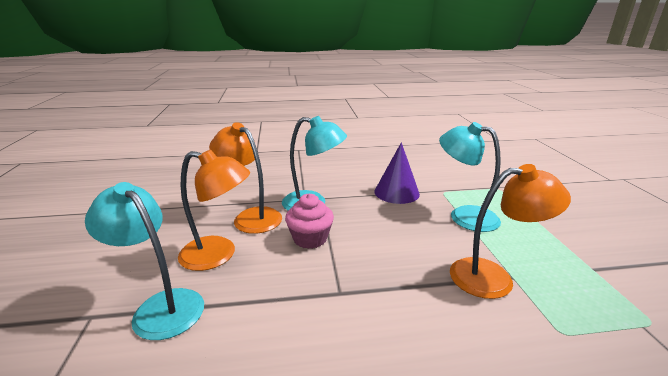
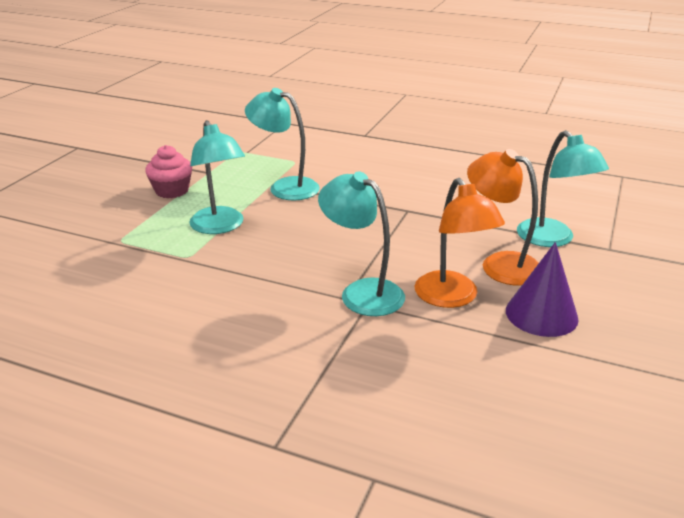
camera: 150 degrees left, 5 degrees up
(310, 238) = (399, 252): pink cupcake -> pink cupcake (172, 191)
(396, 192) = (241, 274): purple cone -> purple cone (541, 314)
(493, 277) = (285, 187): orange lamp -> turquoise lamp

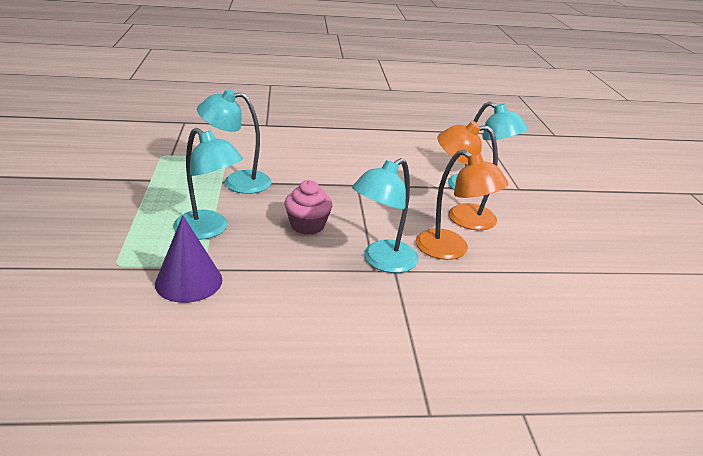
camera: 30 degrees left, 0 degrees up
(172, 191) = (128, 204): pink cupcake -> pink cupcake (307, 225)
(362, 292) = (382, 262): turquoise lamp -> turquoise lamp turned 60 degrees counterclockwise
(541, 314) = (519, 248): purple cone -> purple cone (189, 281)

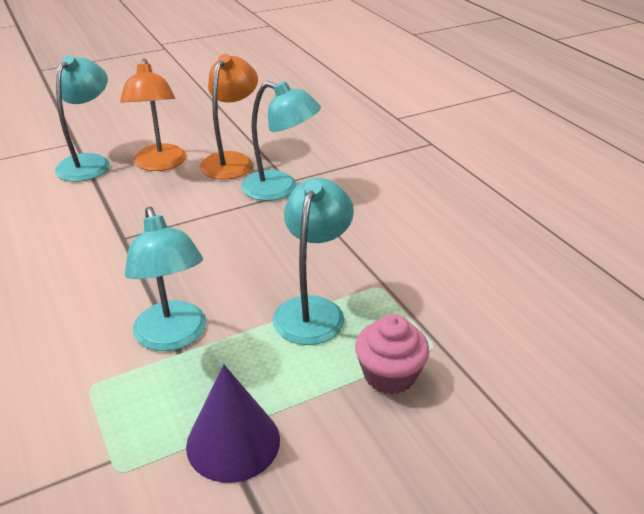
camera: 110 degrees left, 5 degrees up
(189, 281) = (410, 283): purple cone -> purple cone (233, 442)
(307, 225) = (248, 245): pink cupcake -> pink cupcake (389, 375)

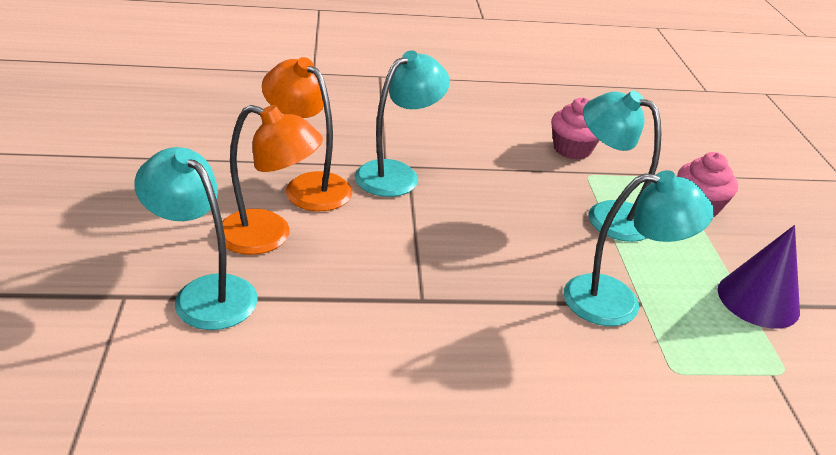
camera: 70 degrees left, 0 degrees up
(420, 268) = (572, 149): none -> pink cupcake

